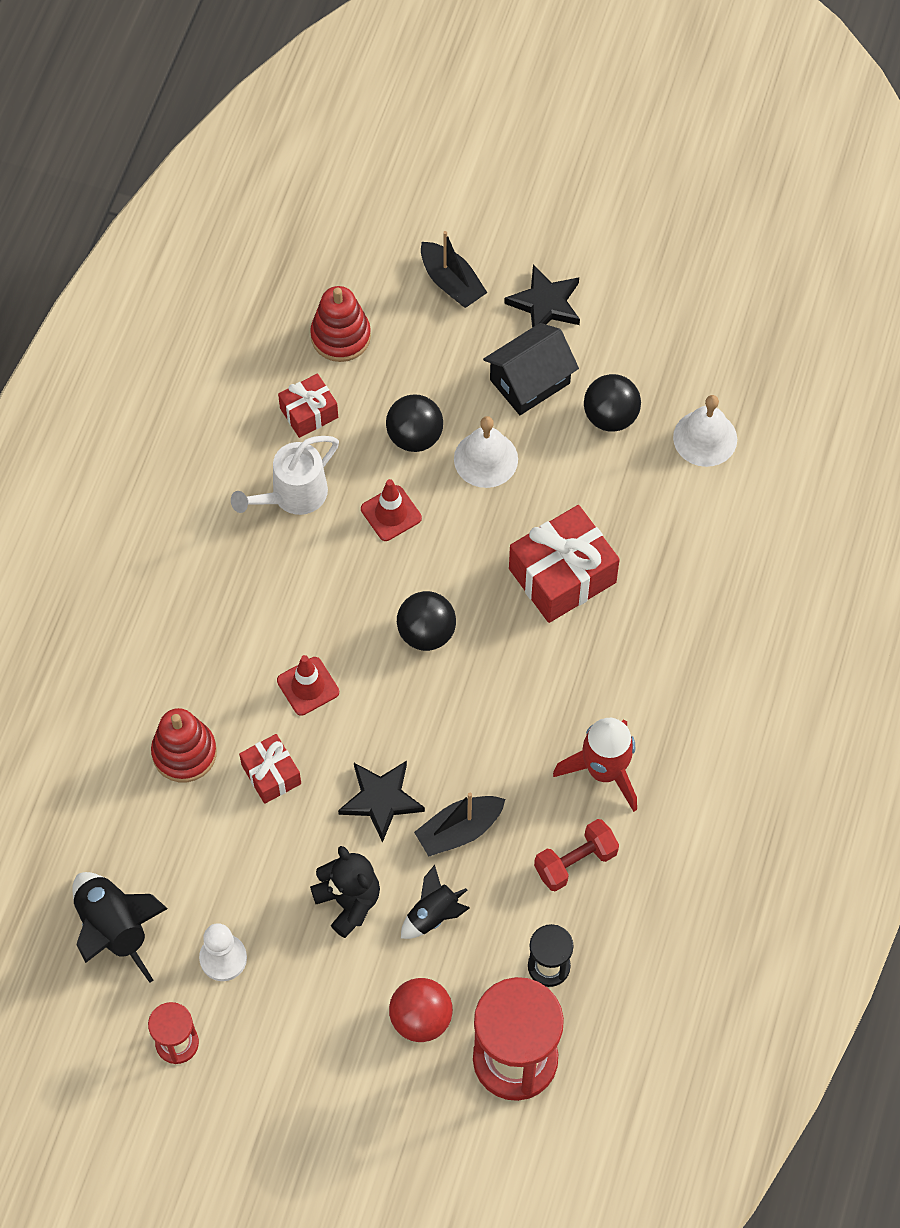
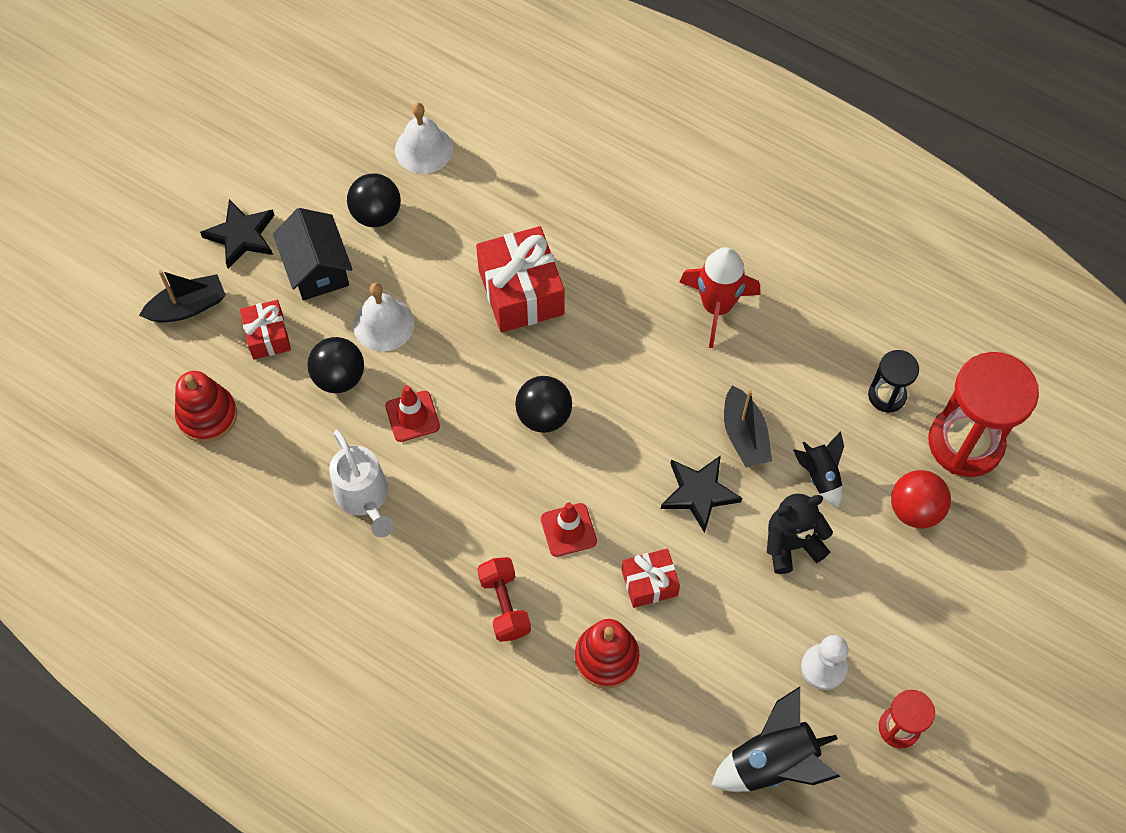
camera: 75 degrees left, 0 degrees up
(309, 413) = (280, 463): red gift -> red gift (268, 336)
(575, 862) = (795, 350): red dumbbell -> red dumbbell (504, 605)

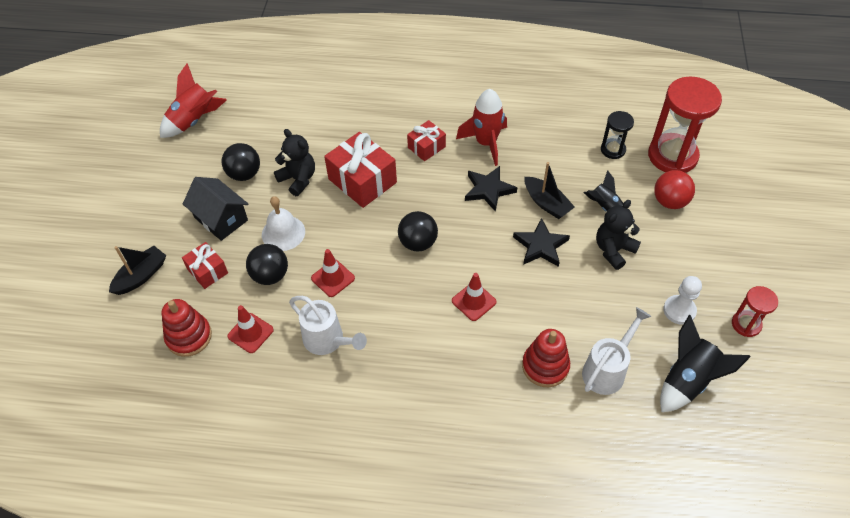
camera: 25 degrees left, 10 degrees down
(241, 236) = (158, 220): black star -> black star (488, 190)
(279, 444) = (250, 333): none -> red traffic cone
(351, 103) = (194, 121): none -> red rocket
(423, 149) = (255, 128): white bell -> none
(440, 253) = (298, 179): none -> black teddy bear
(504, 605) = (460, 365): red dumbbell -> none
(649, 583) = (543, 310): red gift -> red gift (426, 147)
(680, 699) = (607, 370): none -> white watering can

